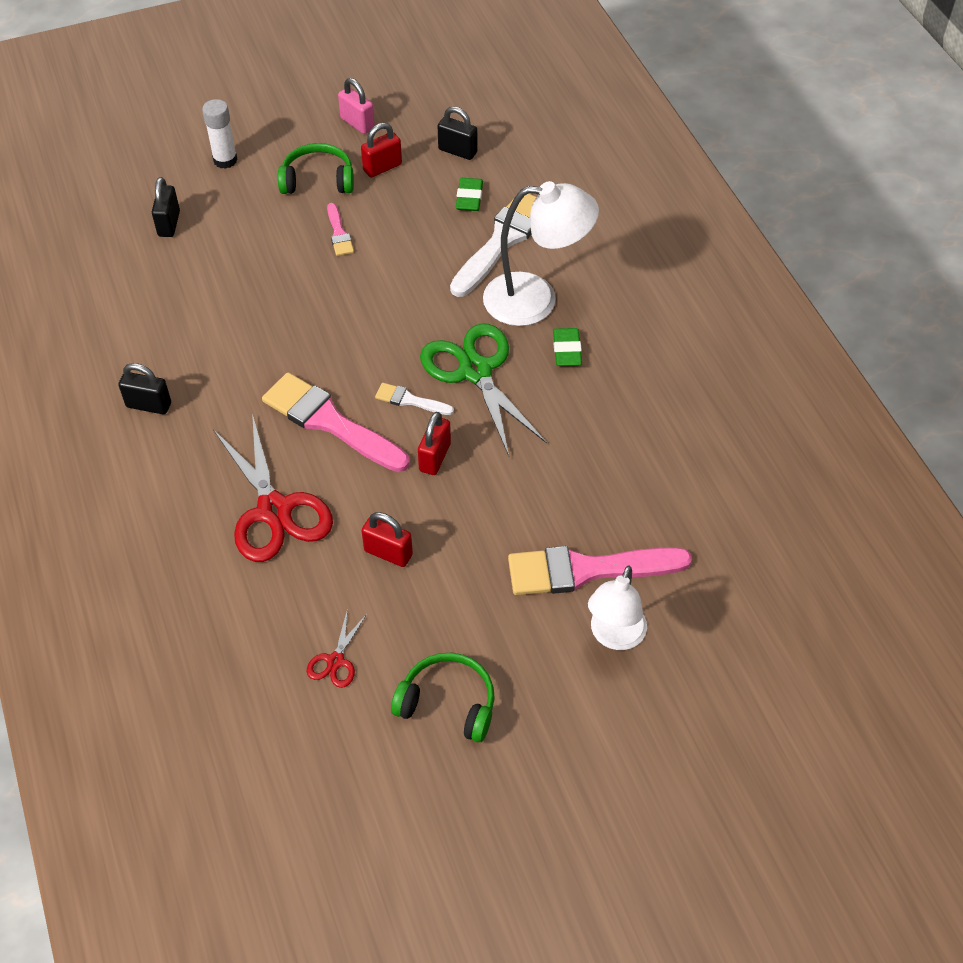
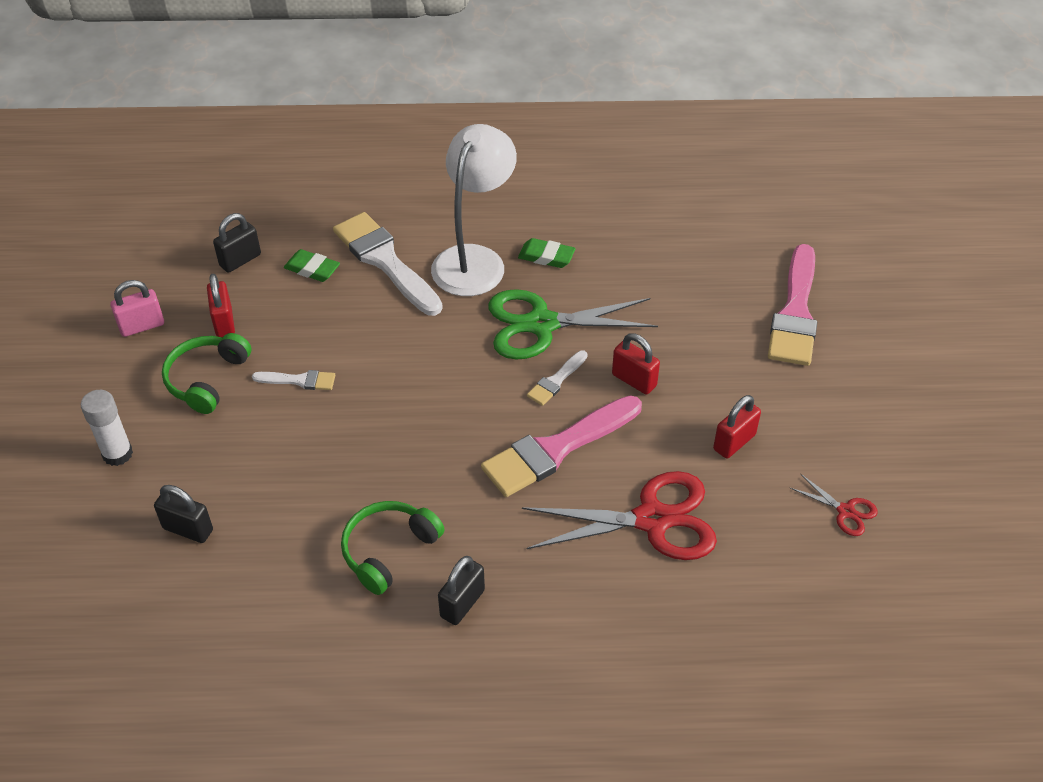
camera: 70 degrees left, 5 degrees down
(339, 233) = (299, 380): pink brush -> white brush
(448, 703) = (909, 440): green headphones -> green headphones (388, 550)
(614, 636) = (867, 315): white lamp -> none

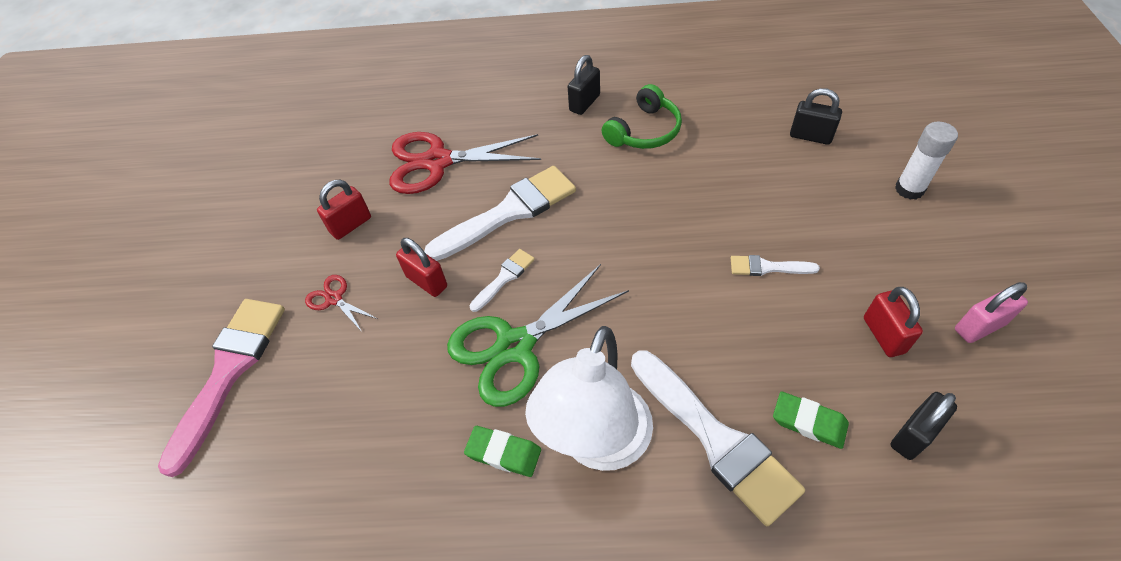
camera: 175 degrees left, 5 degrees up
(206, 379) = (866, 265): green headphones -> none
(542, 324) = (515, 346): green scissors -> green scissors turned 150 degrees clockwise
(557, 448) = (509, 212): pink brush -> white brush
(845, 511) = (284, 175): red scissors -> red scissors (334, 299)

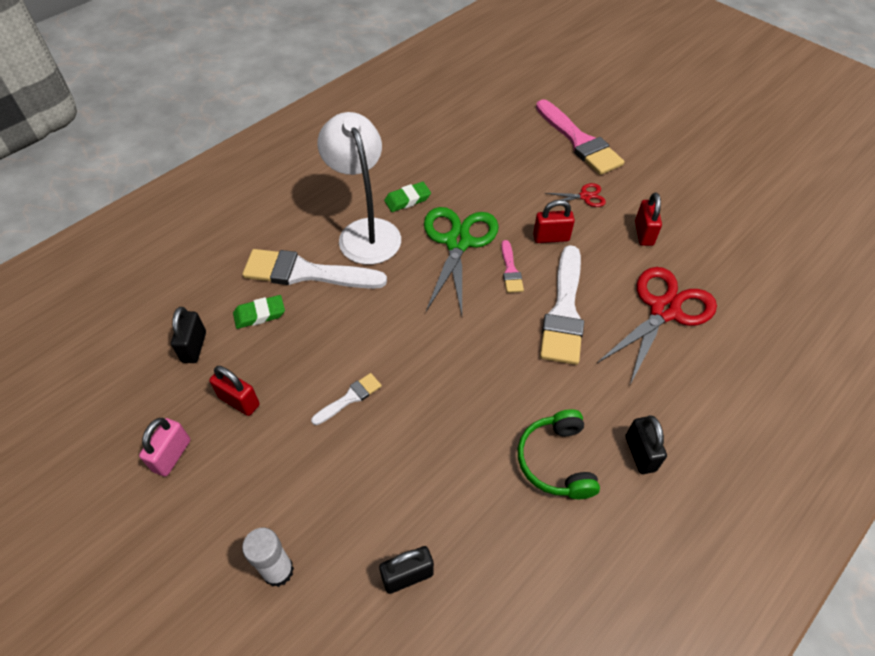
camera: 130 degrees right, 0 degrees up
(504, 278) = (510, 270): white brush -> pink brush

